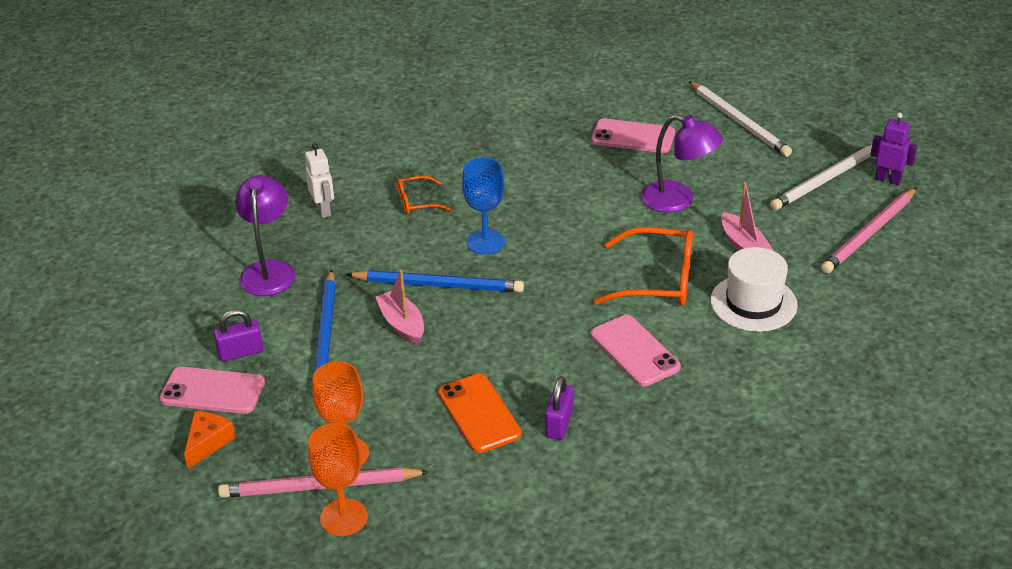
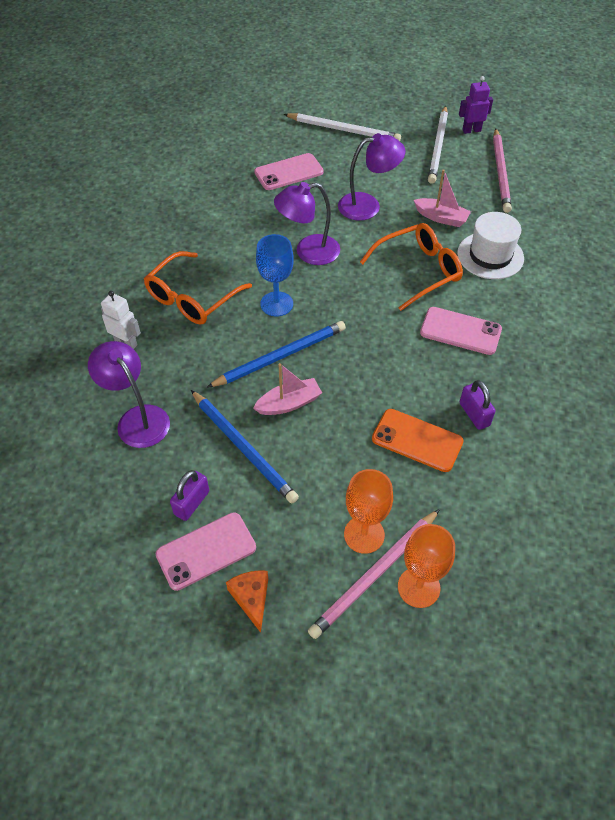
camera: 40 degrees left, 15 degrees up
(402, 324) = (289, 403): pink boat -> pink boat turned 135 degrees clockwise
(417, 202) = (192, 298): orange glasses -> orange glasses, size x1.85
(567, 213) = (308, 252): none -> purple lamp

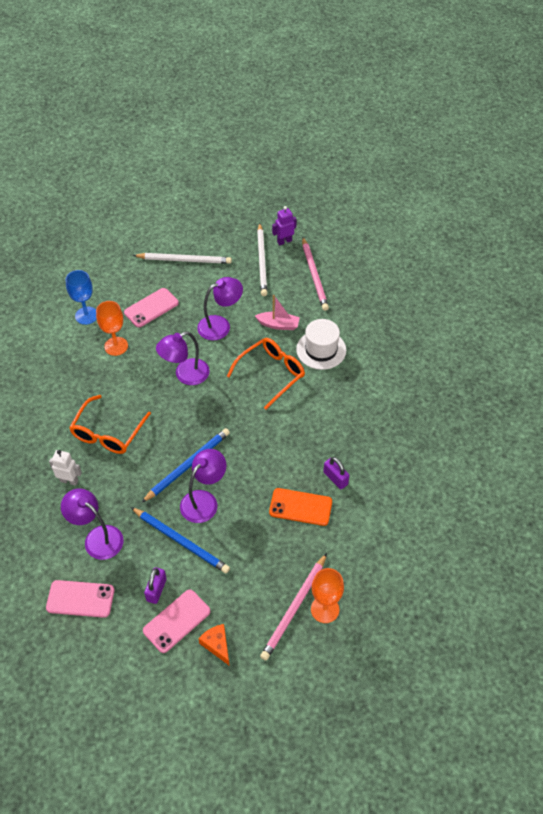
camera: 15 degrees left, 0 degrees up
(276, 304) = (173, 424): blue goblet -> blue goblet (86, 315)
(289, 403) = (204, 500): pink boat -> purple lamp
(364, 534) = (280, 583): orange goblet -> orange goblet (116, 346)
(460, 331) = (312, 416): pink phone -> pink phone (80, 599)

